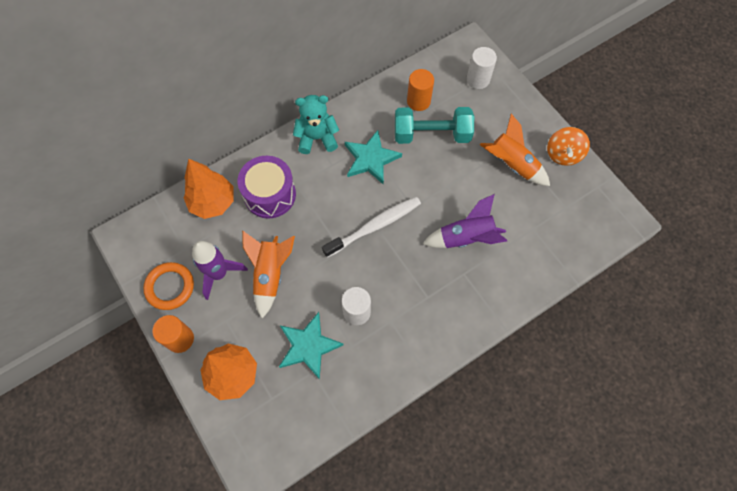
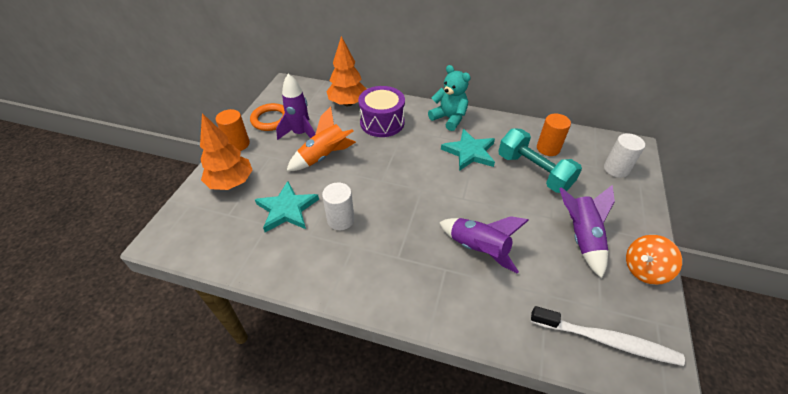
camera: 50 degrees right, 20 degrees down
(374, 226) = (420, 186): white toothbrush -> white toothbrush (606, 340)
(512, 164) = (581, 238): orange rocket -> purple rocket

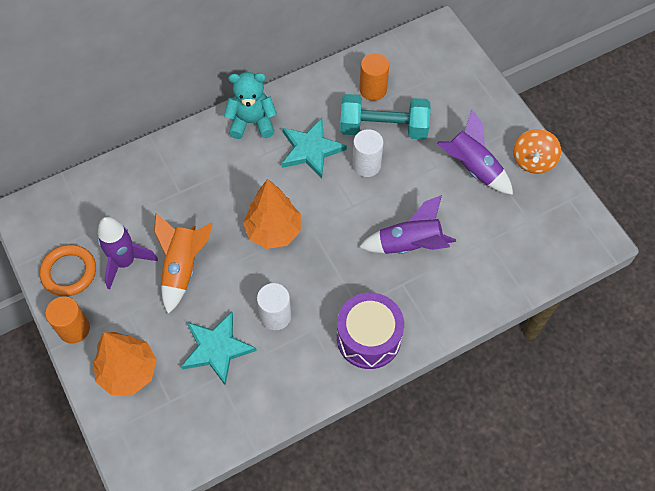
camera: 45 degrees left, 15 degrees up
(347, 103) = (126, 184): orange tree -> orange tree (273, 231)
(382, 122) = (192, 180): purple drum -> purple drum (368, 338)
(606, 340) = (550, 242): white toothbrush -> none
(616, 169) = (444, 70): white cylinder -> white cylinder (366, 165)

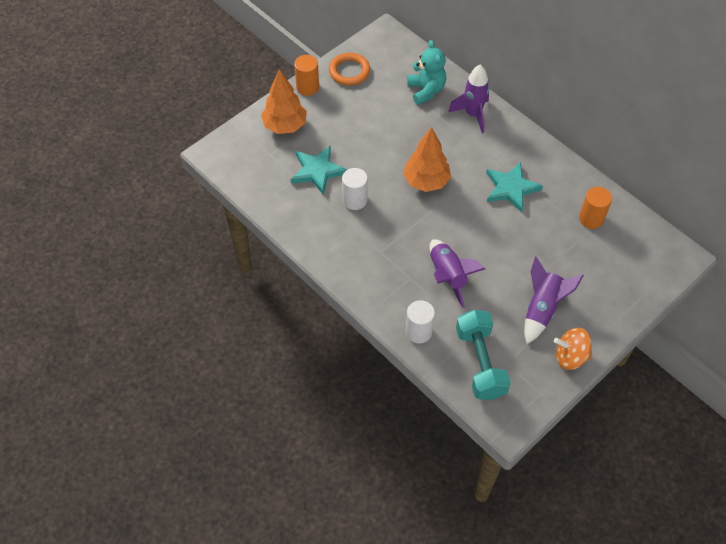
camera: 75 degrees right, 5 degrees down
(125, 262) = (368, 100): purple rocket -> purple rocket (472, 115)
(182, 267) = (375, 134): orange rocket -> none
(252, 122) = (520, 143): turquoise teddy bear -> turquoise teddy bear (426, 90)
(366, 165) = (512, 230): white cylinder -> white cylinder (418, 331)
(368, 338) = (355, 264): purple drum -> none
(383, 128) = (555, 234): turquoise dumbbell -> turquoise dumbbell (480, 363)

